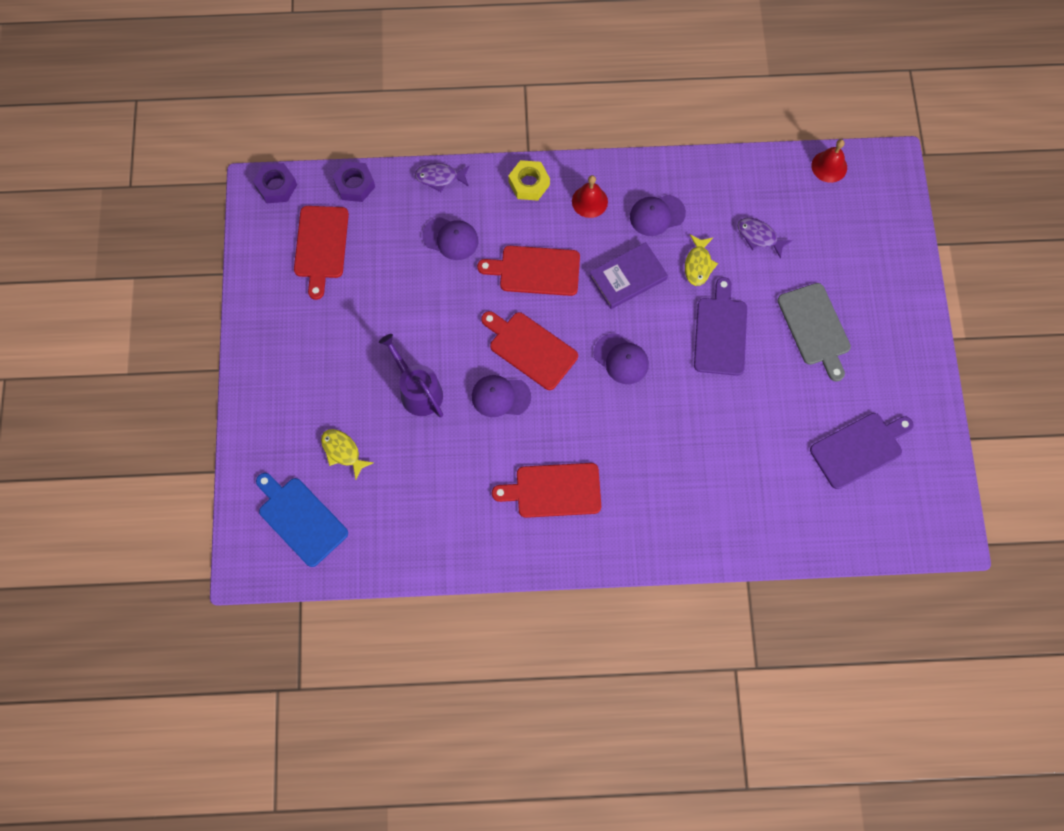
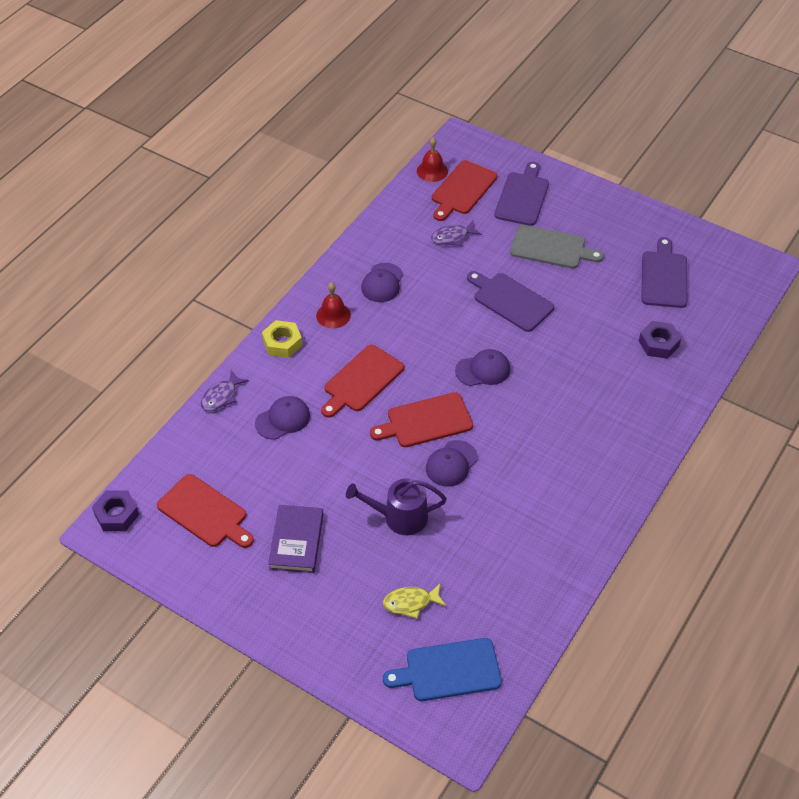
camera: 55 degrees left, 20 degrees down
(354, 185) = (171, 457): purple nut -> purple nut (658, 343)
(554, 490) = (560, 473): red cutting board -> red cutting board (462, 189)
(628, 277) = (418, 328): purple book -> purple book (296, 541)
(698, 264) = (444, 282): yellow fish -> none
(861, 264) = (522, 197): none -> purple cutting board

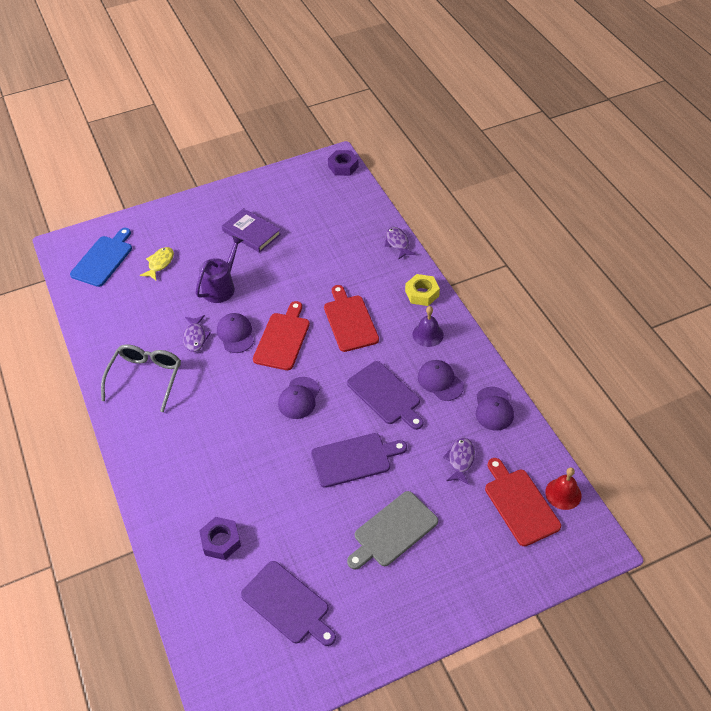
camera: 125 degrees right, 0 degrees up
(204, 513) = (310, 202): red cutting board -> none
(283, 419) = (351, 265): purple cap -> purple cap (493, 409)
(333, 315) = (428, 334): red bell -> purple bell
(483, 496) = (195, 337): none -> purple fish
(522, 197) = (477, 550): purple cutting board -> purple cutting board (385, 395)
(563, 505) = (146, 377): none -> grey glasses

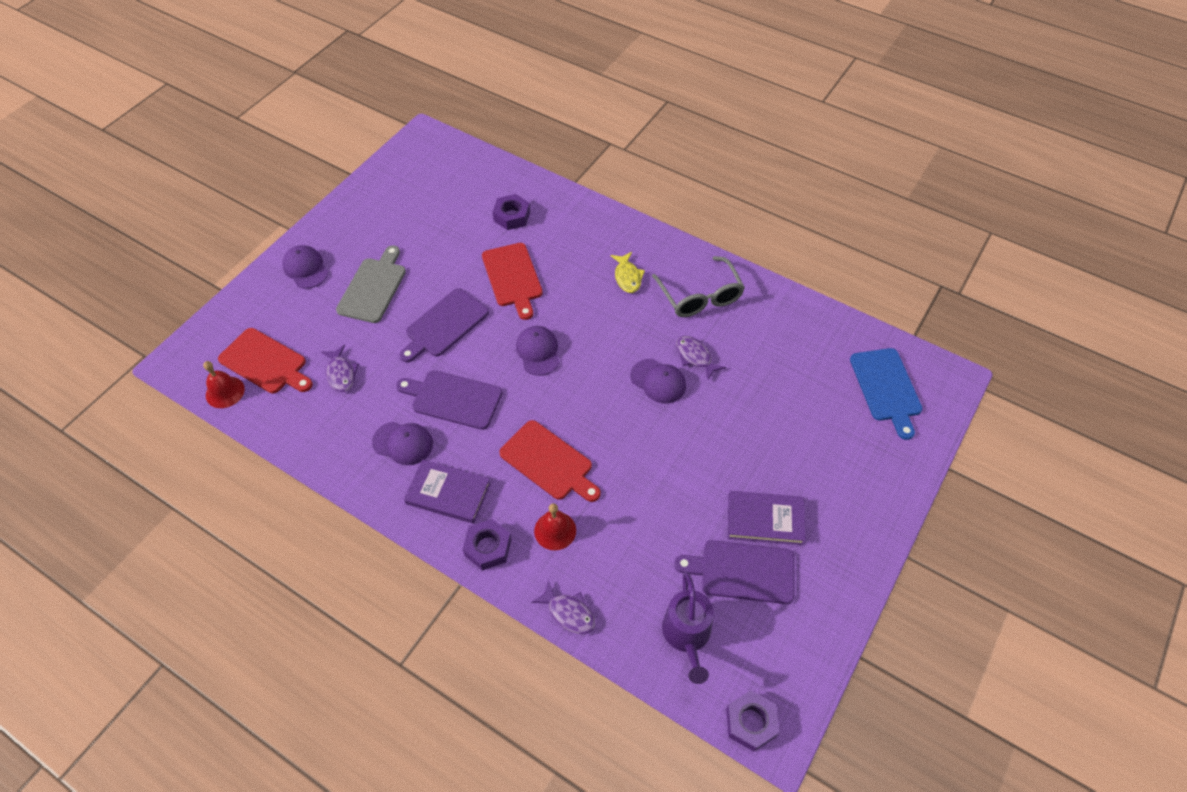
camera: 145 degrees right, 5 degrees up
(160, 263) = (822, 417): yellow fish -> yellow fish (627, 277)
(221, 287) = (726, 425): purple watering can -> purple watering can (687, 635)
(283, 339) = (605, 402): red cutting board -> red cutting board (512, 277)
(287, 604) = (427, 205): purple cutting board -> purple cutting board (742, 571)
(375, 283) = (555, 530): none -> red bell
(422, 293) = (488, 547): yellow nut -> purple nut
(428, 334) = (448, 493): purple bell -> purple book
(493, 409) = (329, 442): purple cap -> purple cap (306, 268)

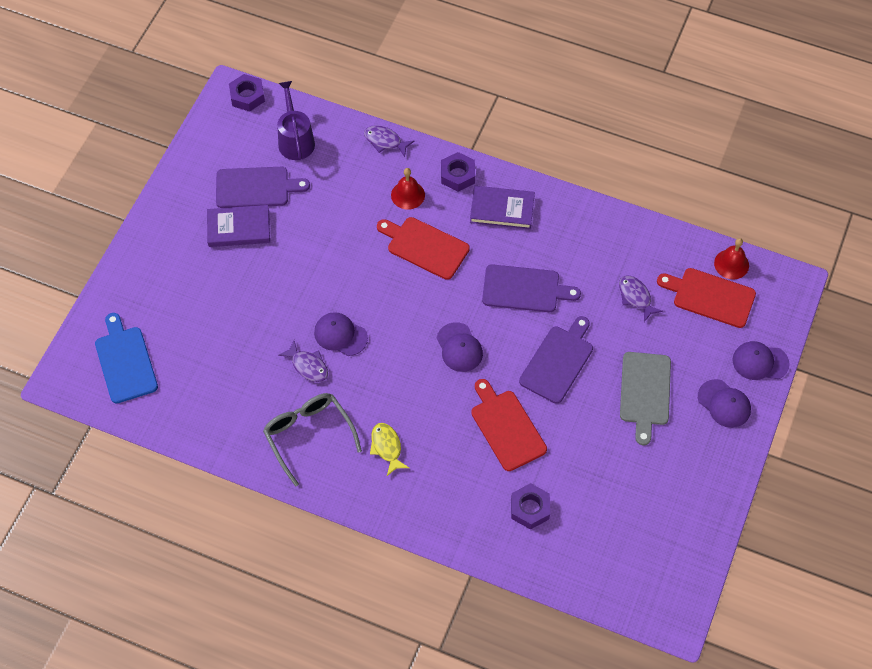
camera: 170 degrees right, 5 degrees up
(403, 443) = (554, 244): purple cap -> purple cap (760, 362)

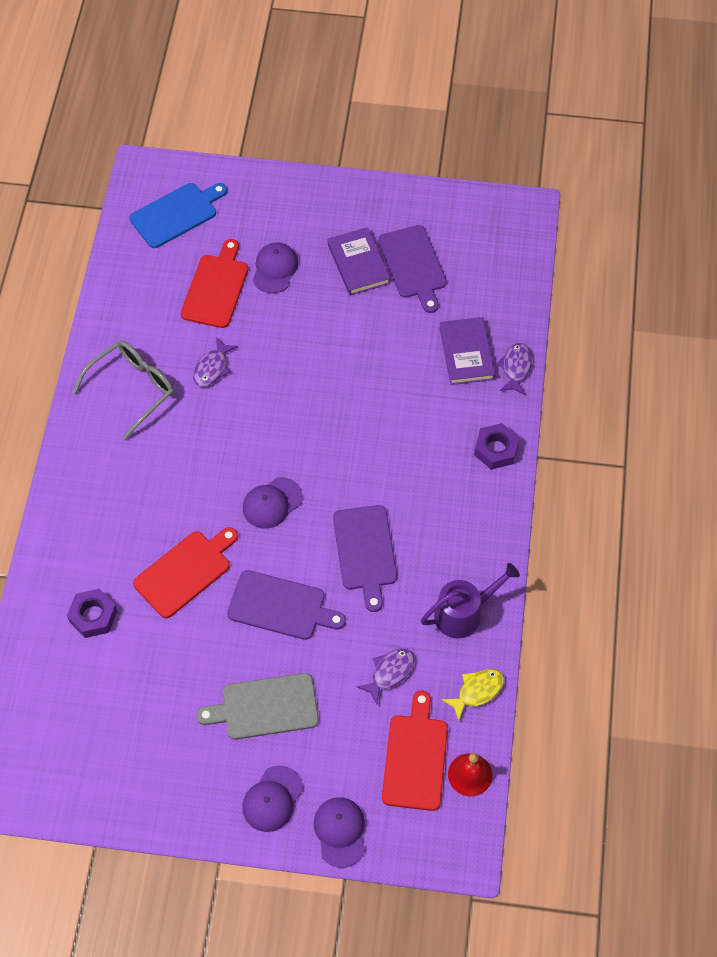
camera: 75 degrees right, 0 degrees up
(247, 96) = (527, 226): purple nut -> none
(295, 140) = (486, 284): purple watering can -> purple watering can (463, 613)
(340, 335) = (256, 387): purple cap -> purple cap (275, 269)
(387, 447) = (135, 463): yellow fish -> yellow fish (477, 691)
(408, 195) = (452, 407): red bell -> none
(425, 247) = (390, 440): red cutting board -> red cutting board (216, 288)
(502, 209) = (464, 505): purple book -> purple book (466, 353)

